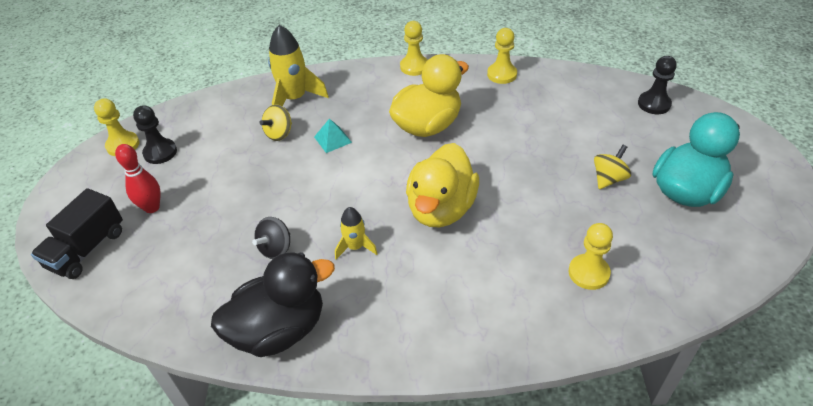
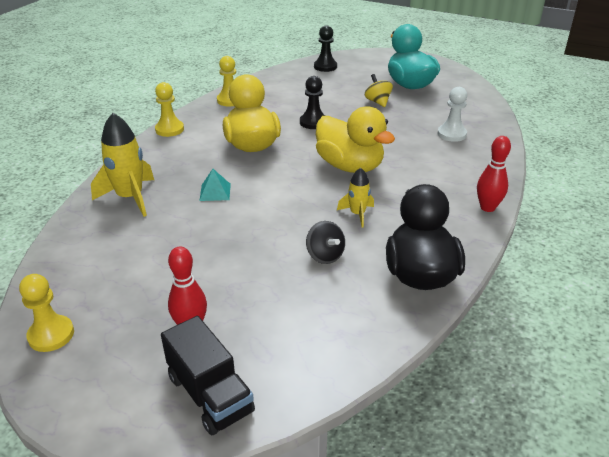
camera: 65 degrees left, 10 degrees down
(160, 152) = (103, 305): black pawn -> black pawn (313, 122)
(279, 134) = (171, 218): yellow spinning top -> none
(438, 356) = (487, 207): none -> red bowling pin
(588, 273) = (451, 134): yellow pawn -> white pawn

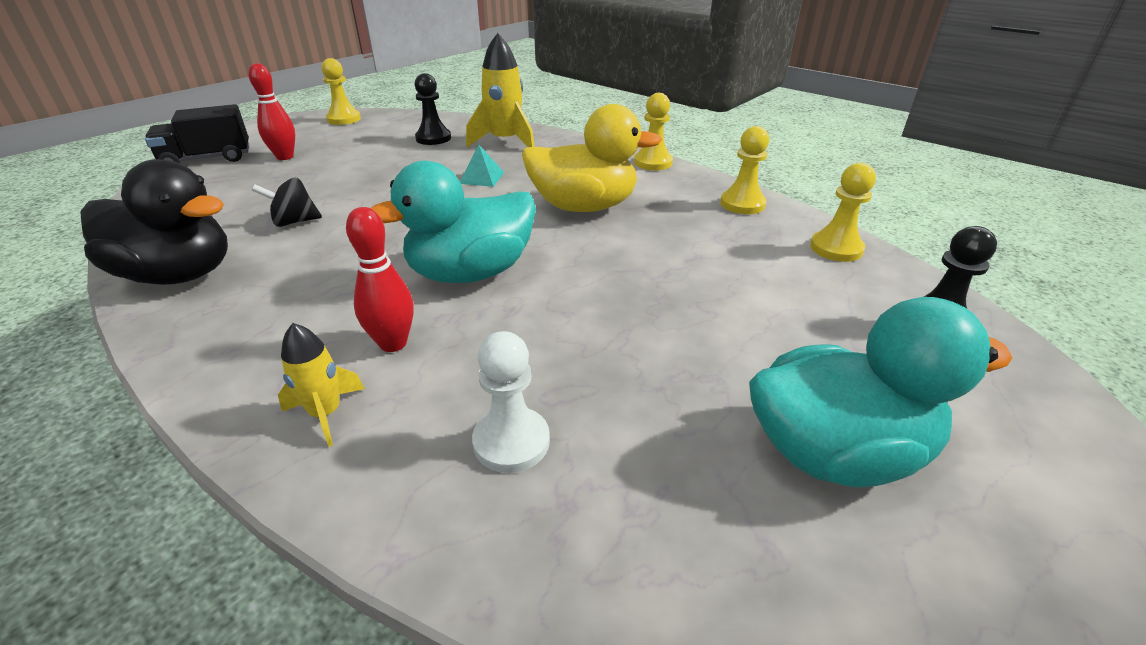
camera: 105 degrees right, 0 degrees up
(273, 80) = (836, 248): none -> yellow pawn
(313, 122) = (640, 264): black pawn -> black pawn (433, 138)
(350, 166) = (471, 273): yellow duck -> turquoise duck
(357, 214) = (345, 256): yellow rocket -> yellow rocket (326, 413)
(378, 102) = (721, 361): yellow spinning top -> none
(487, 207) = (216, 391): red bowling pin -> red bowling pin (393, 343)

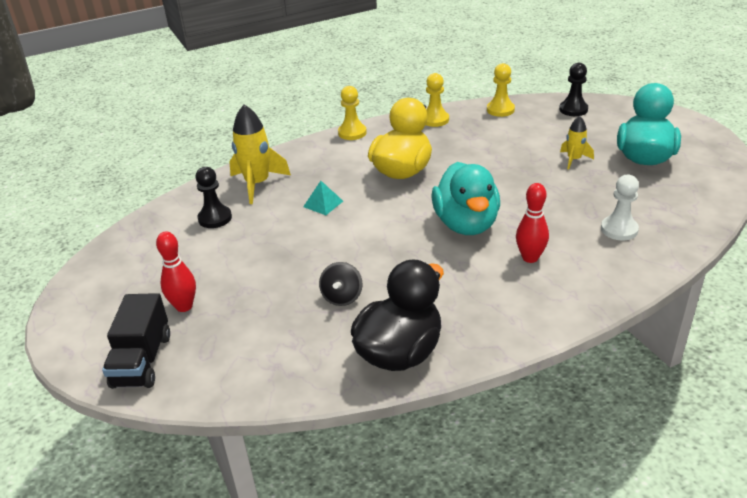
camera: 65 degrees left, 0 degrees up
(326, 413) = (584, 282): yellow rocket -> yellow rocket (574, 160)
(344, 119) = (103, 268): yellow pawn -> none

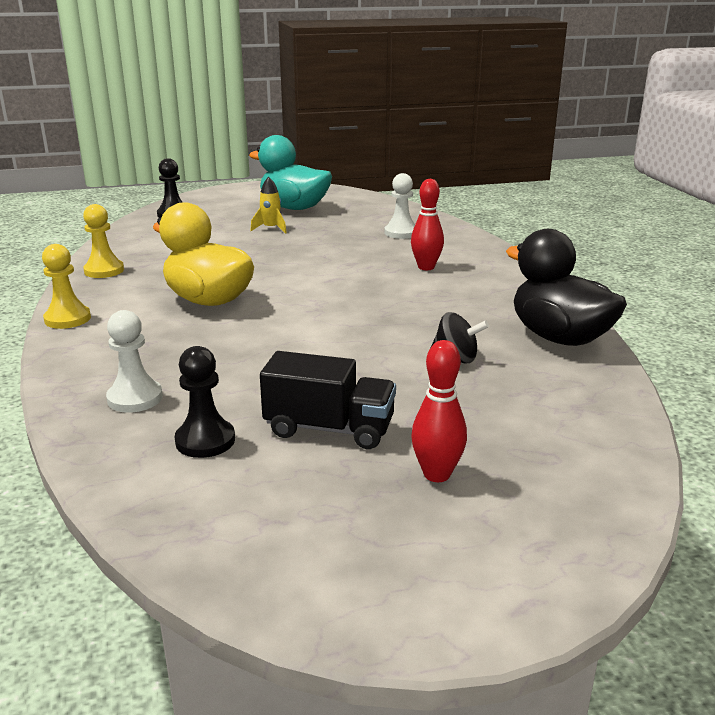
camera: 80 degrees left, 10 degrees down
(142, 360) = (560, 515): black truck -> black truck (329, 429)
(257, 184) = (135, 398): yellow rocket -> white pawn
(323, 204) = (240, 353): turquoise pyramid -> none
(466, 224) = (350, 284): turquoise duck -> none
(500, 110) = (128, 240): yellow pawn -> none

